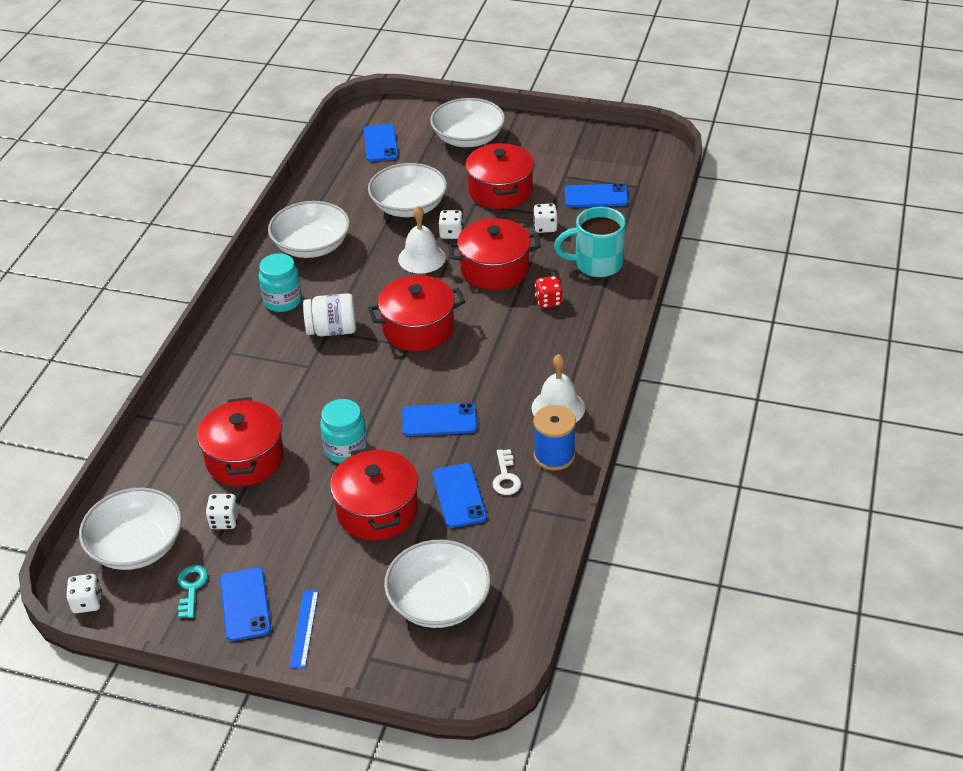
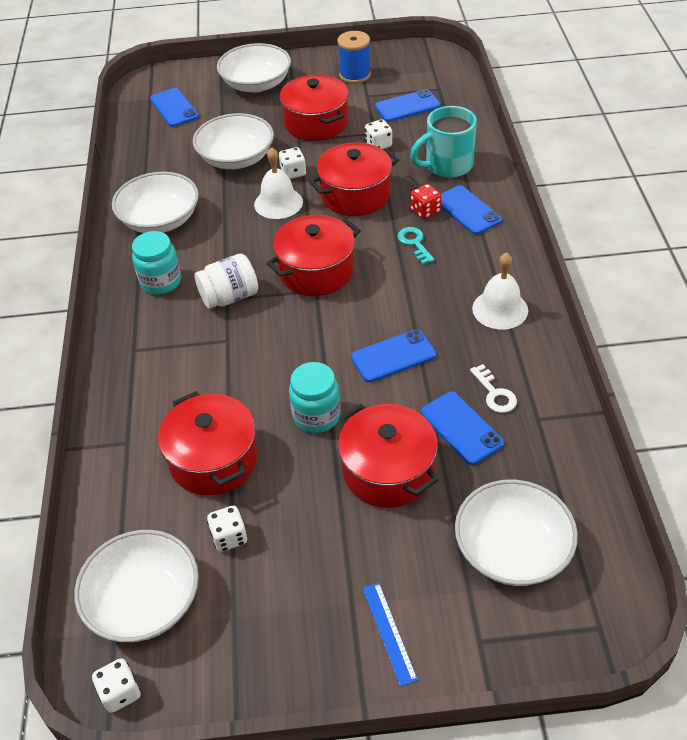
camera: 20 degrees left, 5 degrees up
(191, 588) = (235, 630): turquoise key -> turquoise key (414, 243)
(245, 604) = (307, 628): blue phone -> blue phone (467, 210)
(554, 455) = (527, 357): blue spool -> blue spool (355, 75)

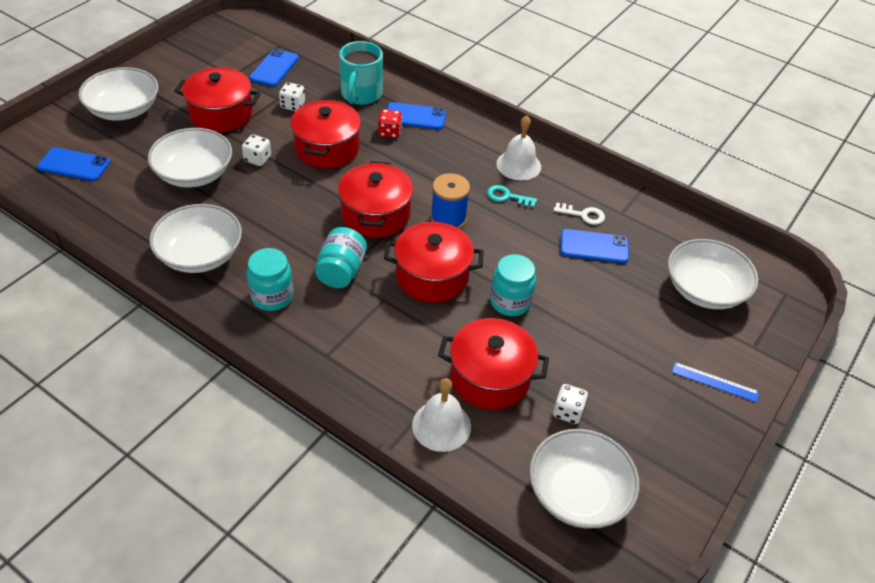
camera: 55 degrees left, 0 degrees up
(120, 693) = (644, 552): white dice -> none
(229, 297) = (341, 271): white jar -> turquoise jar
(278, 203) = (278, 186): white bell -> white bell (441, 425)
(355, 75) = (200, 64): blue spool -> blue spool (448, 219)
(388, 471) = (593, 300): red pot -> red pot (432, 276)
(393, 356) = (500, 234): blue phone -> none
(414, 243) = (413, 157): turquoise key -> turquoise key (507, 197)

